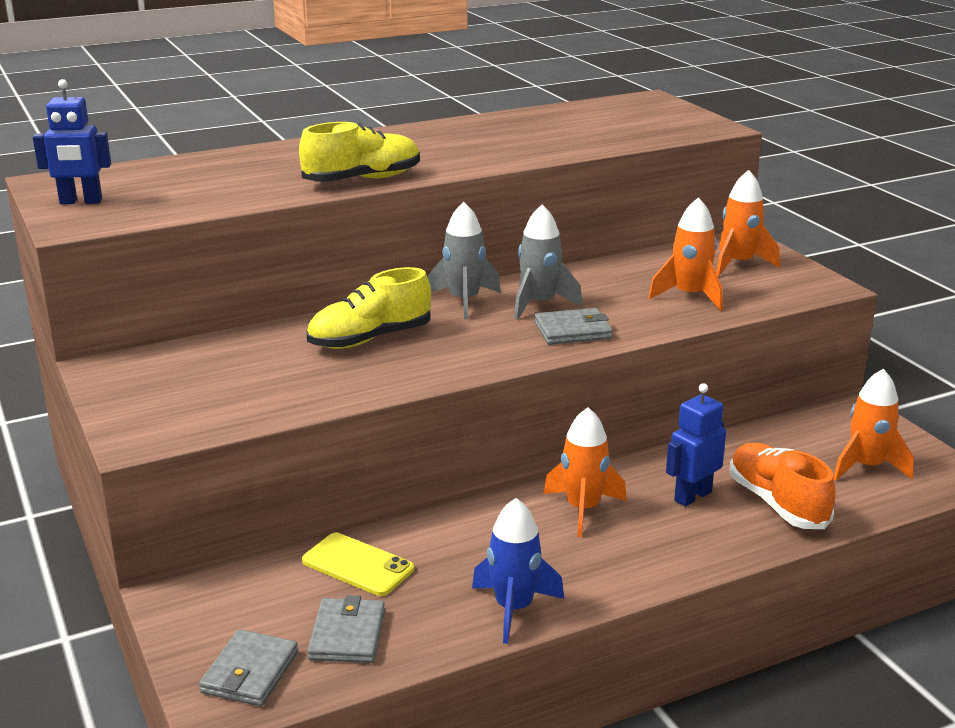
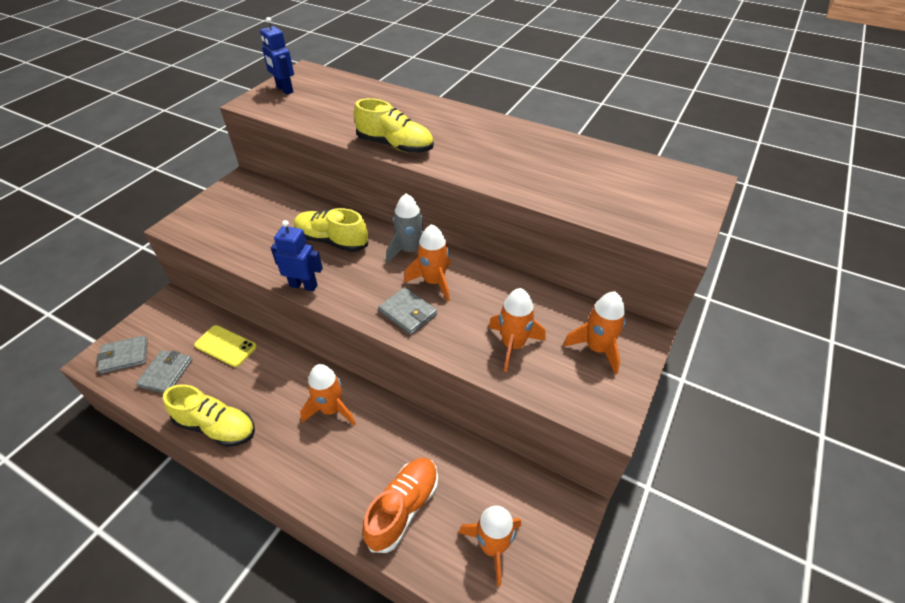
camera: 55 degrees right, 20 degrees up
(347, 635) = (166, 373): grey wallet -> grey wallet turned 45 degrees counterclockwise
(358, 565) = (226, 346): yellow phone -> yellow phone turned 60 degrees counterclockwise
(514, 608) = (216, 426): blue rocket -> yellow shoe
(539, 304) = (433, 282): grey rocket -> orange rocket
(692, 496) = (381, 456): blue robot -> blue robot (303, 285)

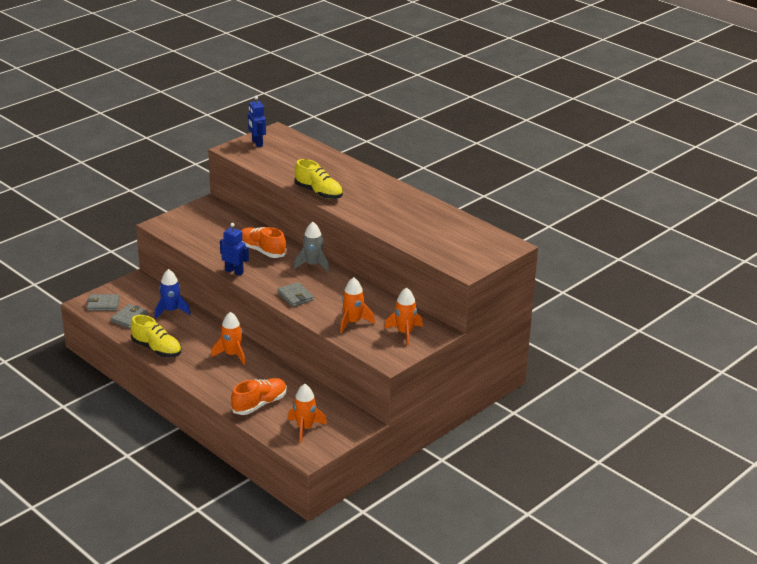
camera: 15 degrees right, 15 degrees down
(226, 346) = (171, 311): yellow phone -> blue rocket
(332, 241) = (262, 251): yellow shoe -> orange shoe
(433, 282) = (320, 284): orange rocket -> none

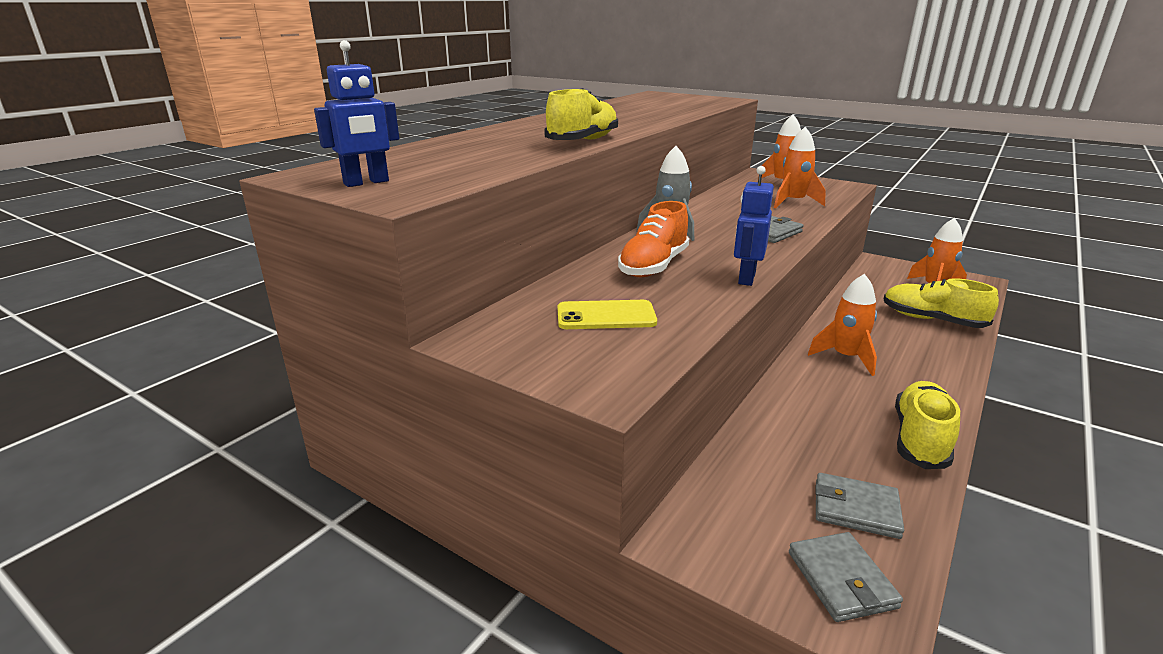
camera: 100 degrees left, 5 degrees down
(171, 311) = (775, 449): blue rocket -> none
(213, 231) = (606, 316): none -> yellow phone
(259, 404) = (932, 320): orange shoe -> yellow shoe

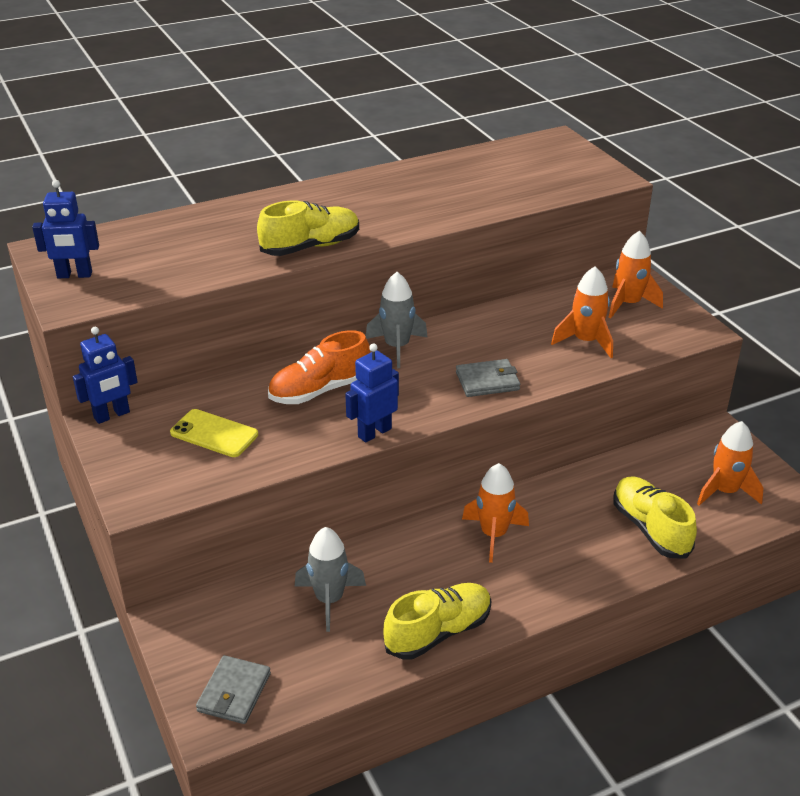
camera: 30 degrees right, 10 degrees up
(473, 331) = (112, 415): none -> blue robot
(800, 451) = (329, 600): none -> grey rocket
(856, 509) = (308, 657): grey wallet -> none

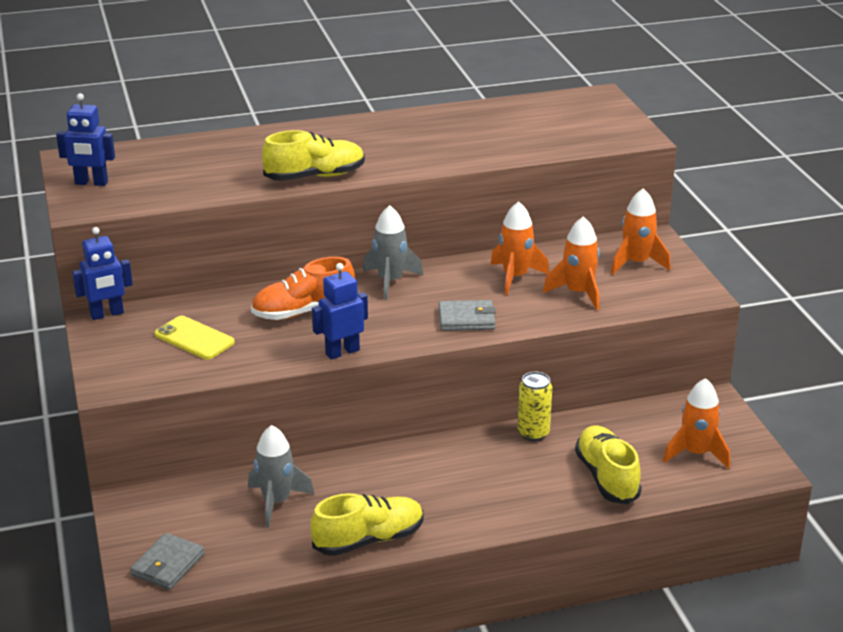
camera: 10 degrees right, 5 degrees down
(493, 535) = (450, 466): orange rocket -> orange rocket (515, 277)
(562, 488) = (533, 433): none -> yellow can

